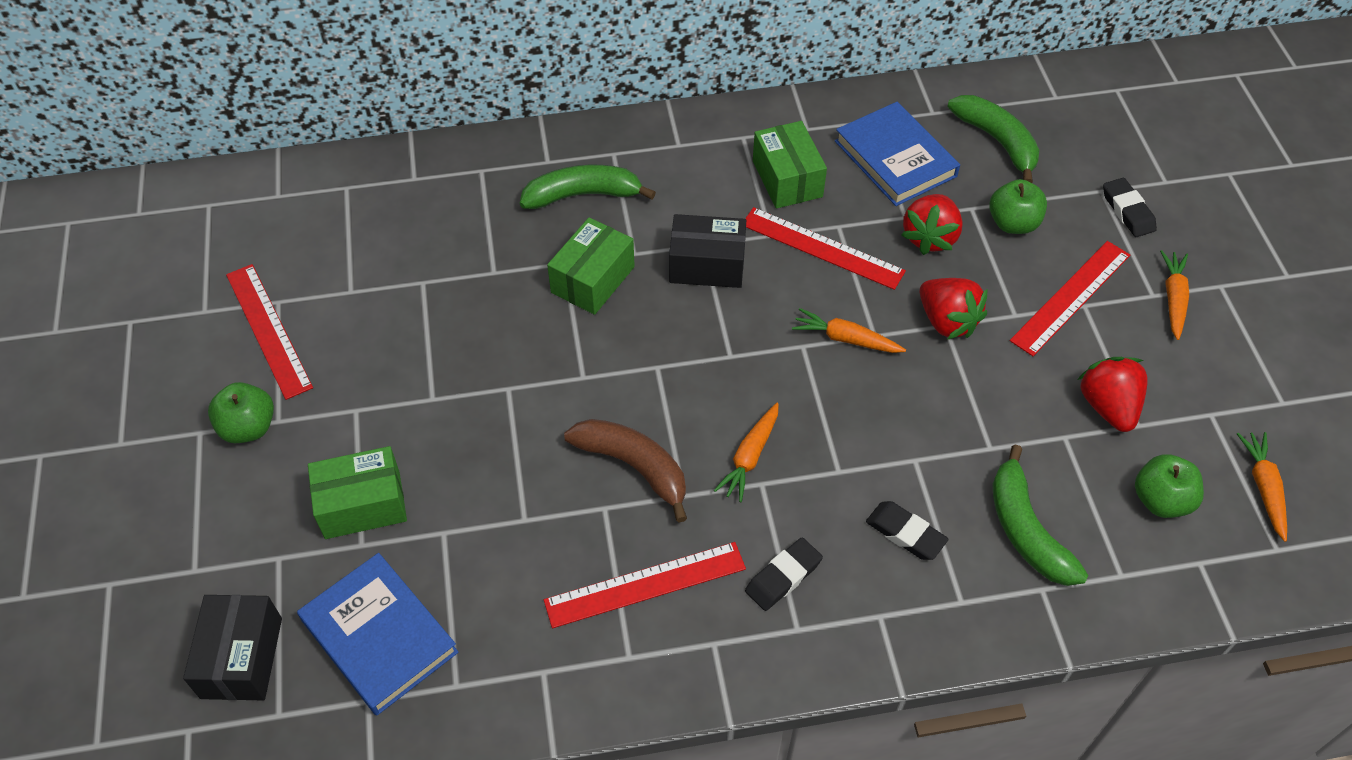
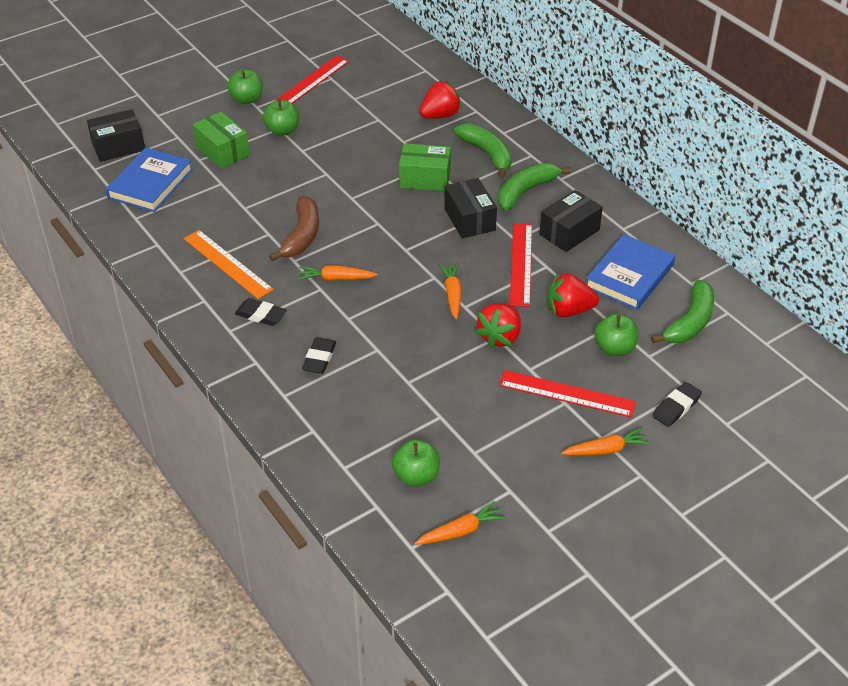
camera: 65 degrees right, 10 degrees down
(366, 407) = (282, 131): none -> green apple
(645, 585) = (227, 264): red ruler -> orange ruler
(787, 179) = (569, 232): green box -> black box
(1026, 530) = (353, 413): green banana -> green banana (525, 191)
(1108, 406) = (480, 433): red strawberry -> red strawberry (440, 115)

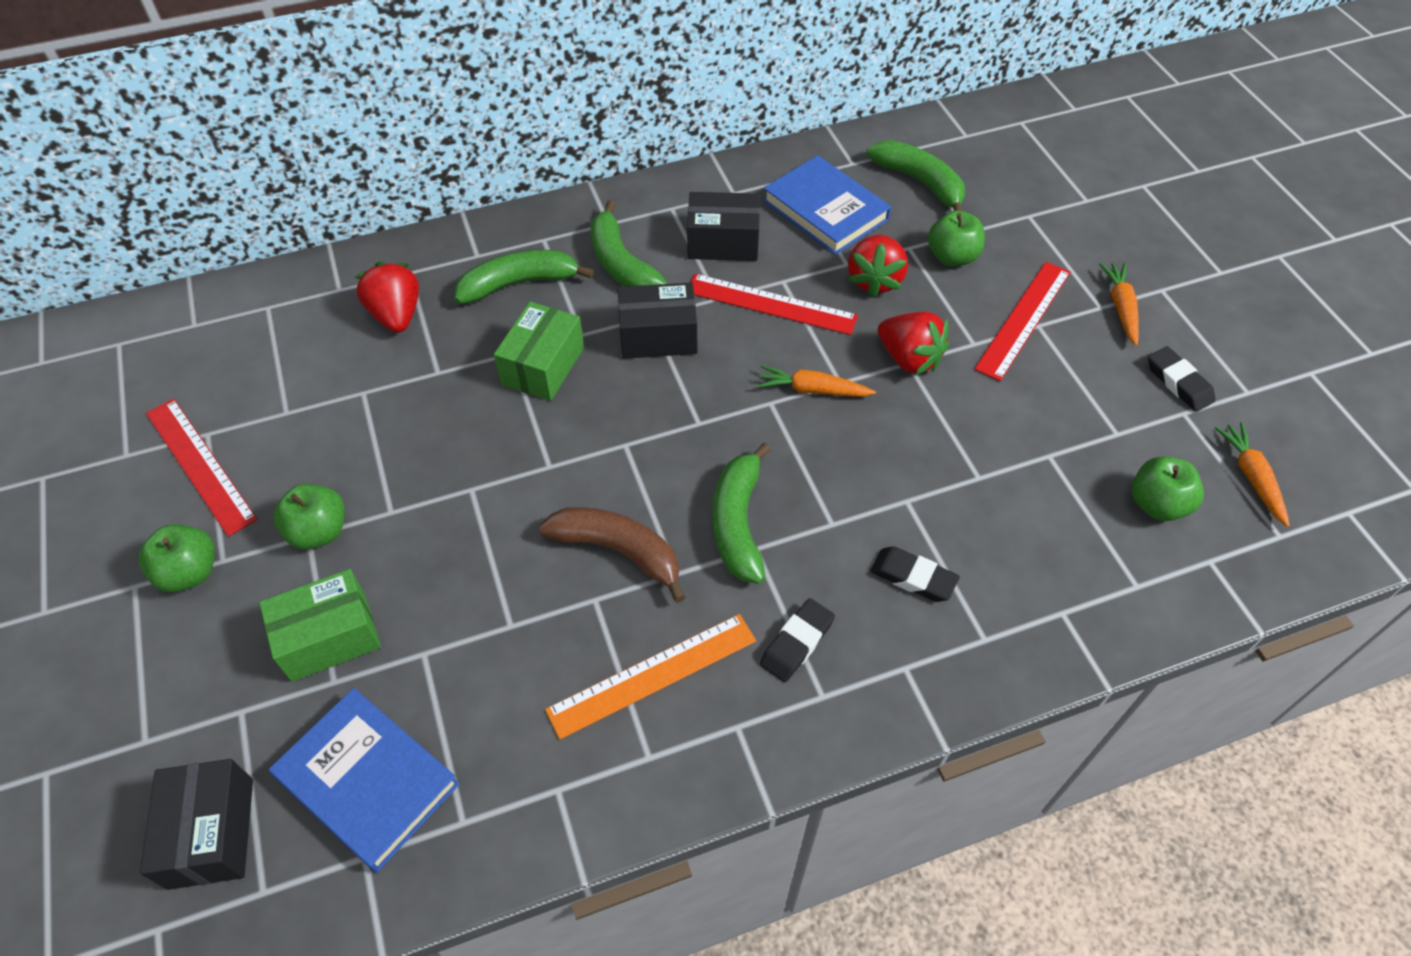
camera: 75 degrees left, 10 degrees up
(336, 278) = (738, 523): orange carrot -> green banana
(569, 232) = (723, 242): black box -> black box turned 60 degrees counterclockwise
(676, 407) = (1058, 231): black eraser -> black eraser (1178, 383)

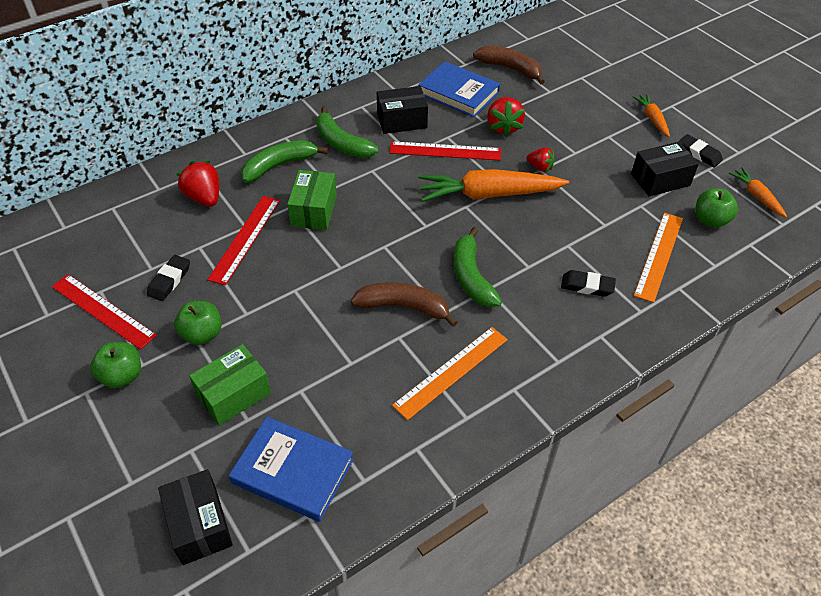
camera: 15 degrees left, 5 degrees down
(658, 336) = (381, 181): black box -> black box (660, 180)
(797, 643) = (532, 336): black eraser -> black eraser (169, 280)
(812, 390) = (488, 194): orange carrot -> orange carrot, size x1.99
(909, 359) = (540, 167): red strawberry -> red strawberry, size x0.62
(920, 182) = (510, 69): green banana -> brown banana
(952, 257) = (544, 107): green apple -> none
(1023, 319) = (599, 134): red ruler -> red ruler (245, 239)
(1048, 549) = (659, 256): none -> orange ruler

